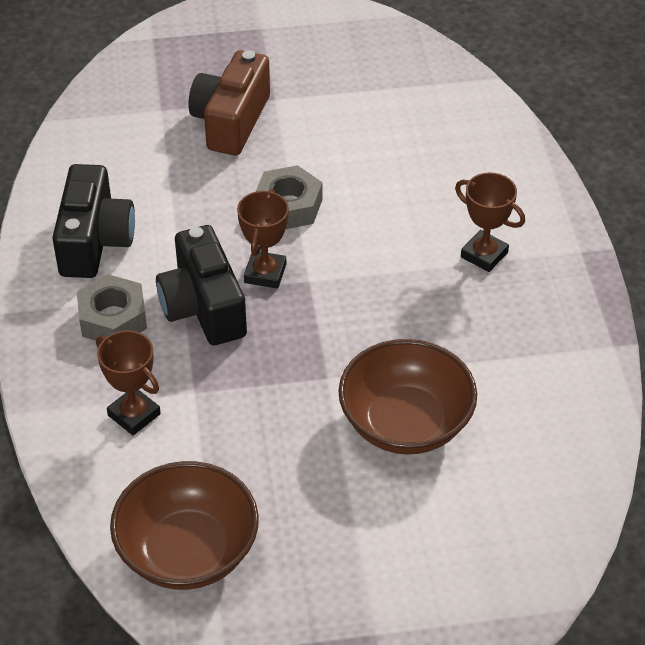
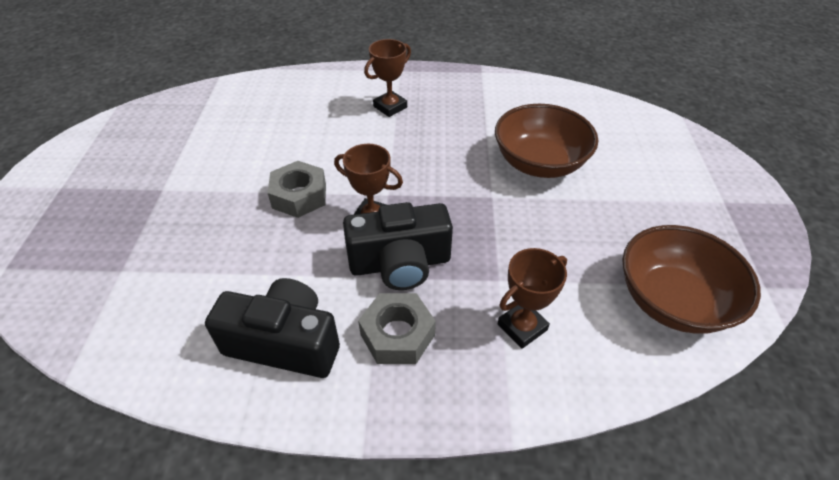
camera: 80 degrees left, 0 degrees up
(231, 121) = (172, 220): brown camera -> none

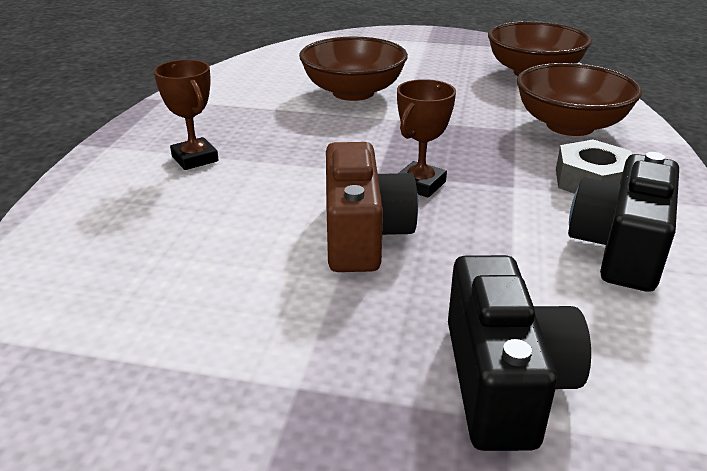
camera: 80 degrees left, 15 degrees down
(299, 196) = (363, 234): grey nut -> brown camera
(400, 263) = (494, 173): black camera -> black camera (503, 381)
(522, 327) = (570, 126): brown trophy -> brown bowl

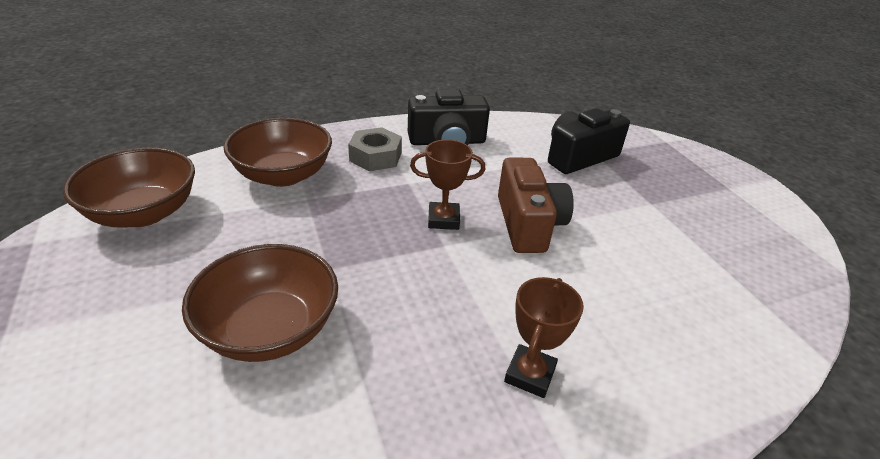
camera: 125 degrees left, 5 degrees up
(363, 234) = (528, 224): brown camera -> brown camera turned 120 degrees clockwise

